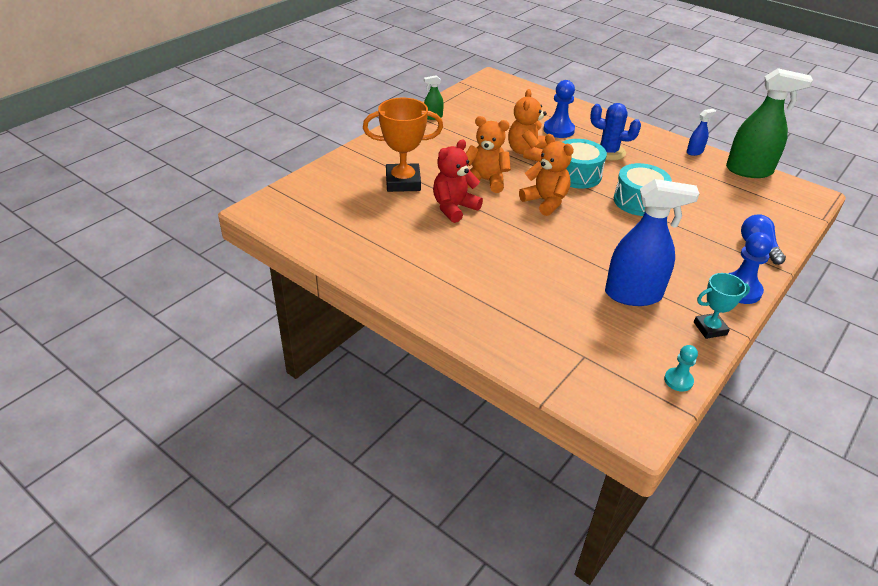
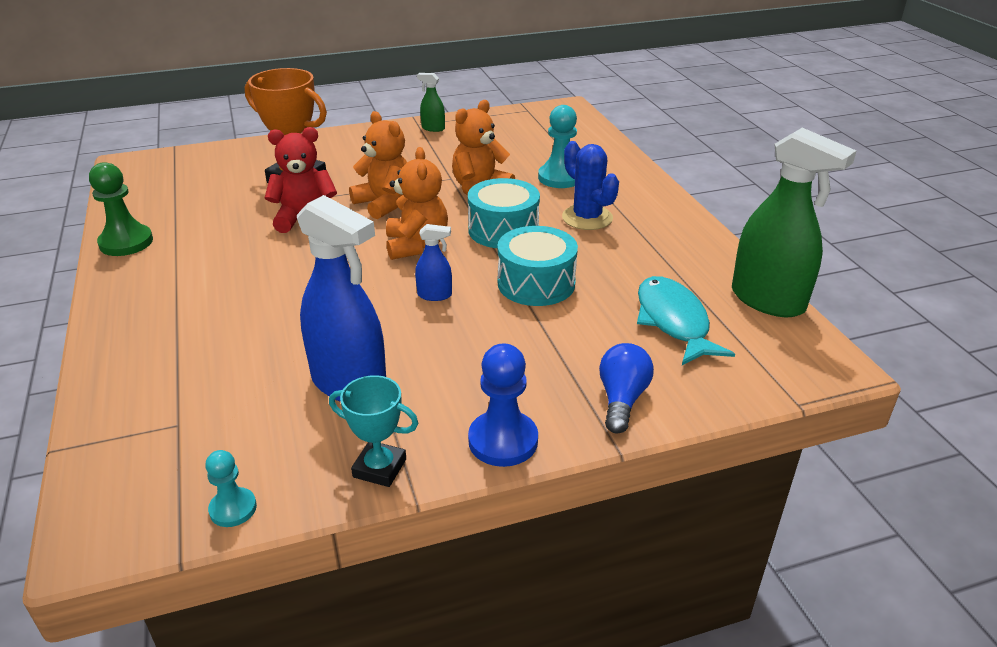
camera: 35 degrees right, 5 degrees down
(363, 267) = (126, 242): none -> green pawn
(558, 130) = (560, 178): blue pawn -> turquoise pawn
(694, 152) = (715, 253): blue spray bottle -> blue spray bottle (435, 295)
(726, 198) = (673, 321): none -> turquoise fish

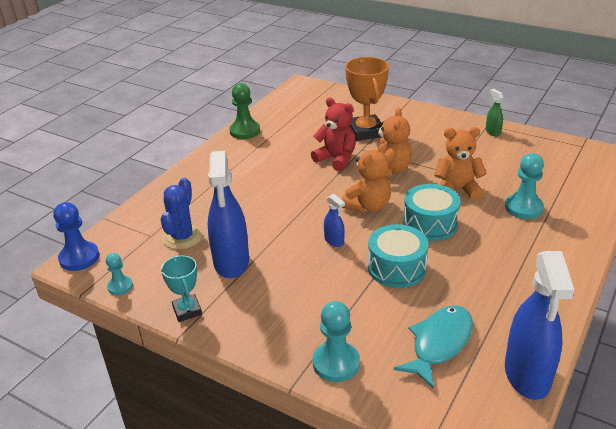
camera: 50 degrees right, 0 degrees up
(503, 441) = (250, 338): blue pawn -> blue pawn (79, 258)
(587, 218) = (496, 245): blue cactus -> blue cactus (182, 237)
(622, 399) = (336, 363): blue light bulb -> turquoise pawn
(768, 300) = (527, 375): green spray bottle -> blue spray bottle

